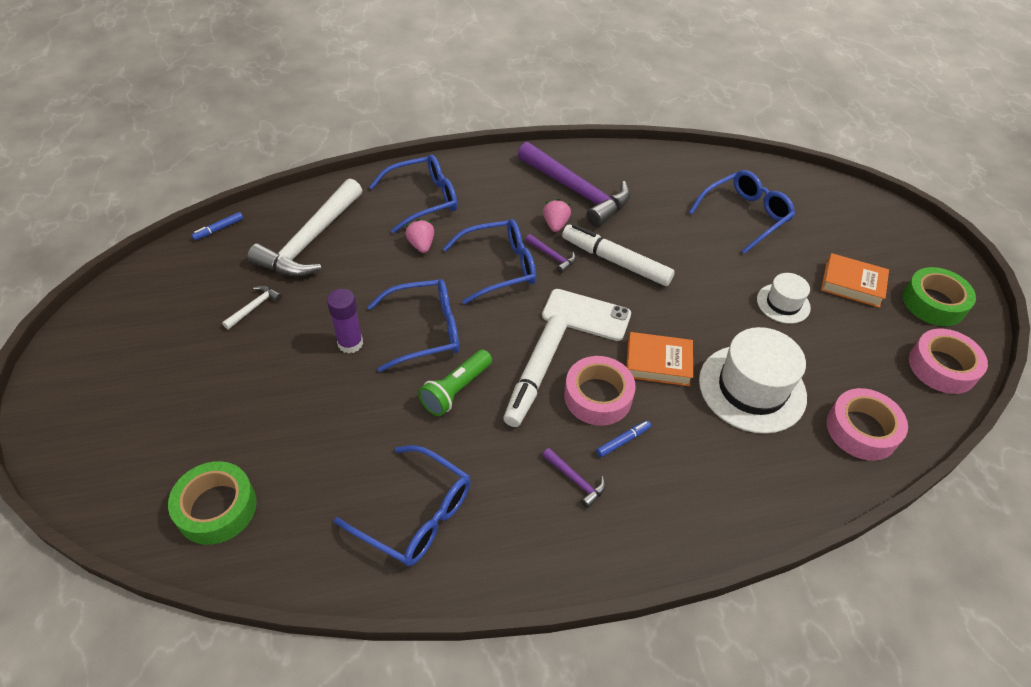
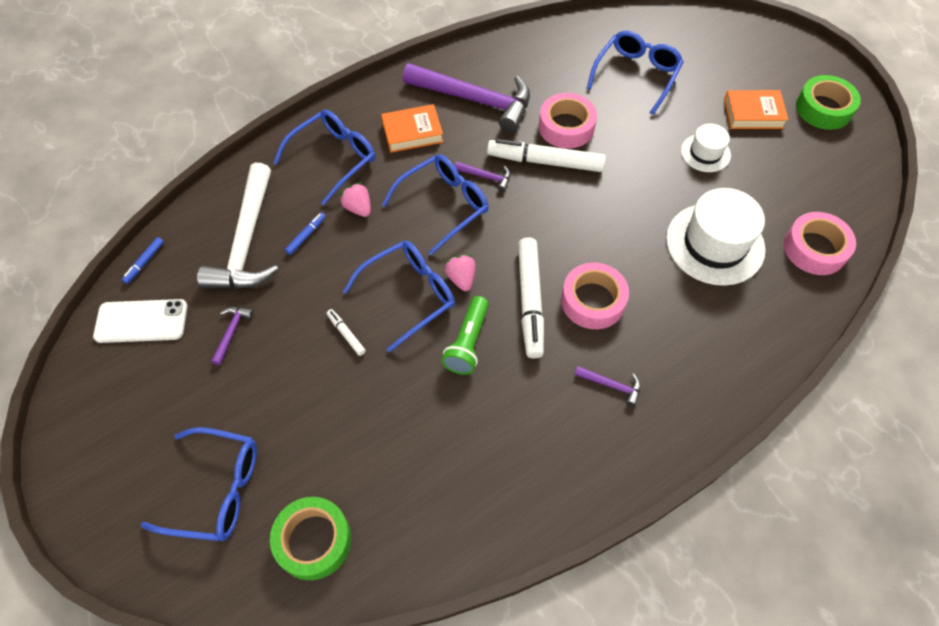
camera: 20 degrees left, 10 degrees up
(254, 307) = (231, 332): white hammer -> purple hammer
(350, 343) = (346, 334): purple glue stick -> white marker
(416, 515) = (494, 472): blue glasses -> blue glasses (216, 490)
(555, 224) = (473, 142): pink strawberry -> pink strawberry (461, 278)
(586, 315) = (545, 225): white phone -> white phone (141, 321)
(623, 441) = (633, 334): blue marker -> blue marker (306, 236)
(658, 363) = (628, 249): orange book -> orange book (412, 132)
(942, 367) = (853, 167): pink tape -> pink tape (566, 127)

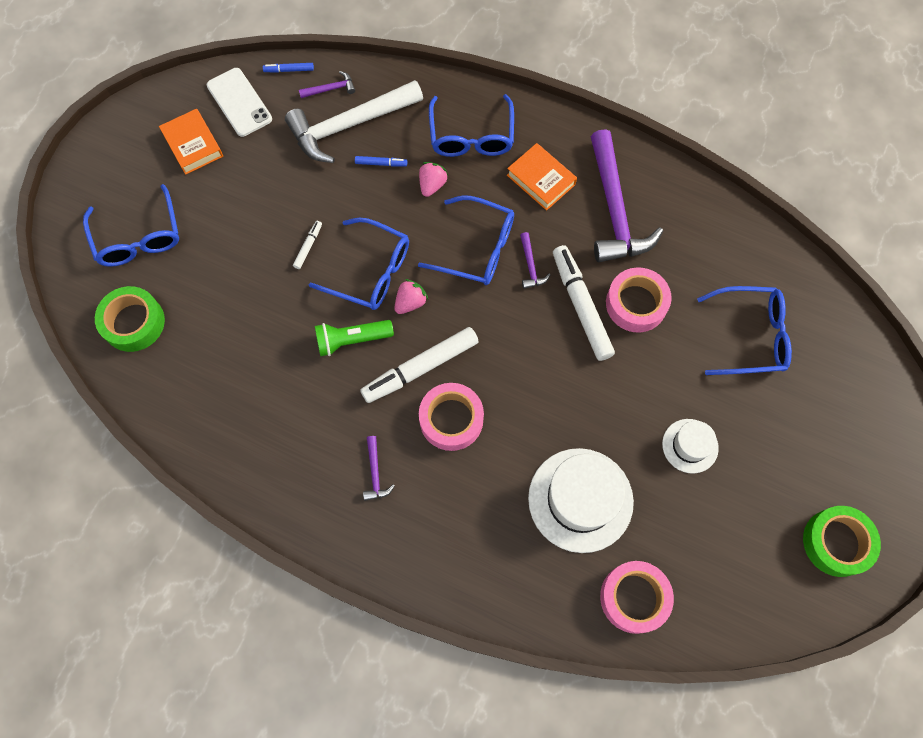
camera: 60 degrees right, 10 degrees up
(231, 332) = (264, 167): purple hammer -> purple hammer (331, 89)
(334, 158) = (471, 136): blue glasses -> blue glasses turned 75 degrees clockwise
(753, 113) = (777, 472): orange book -> orange book (193, 145)

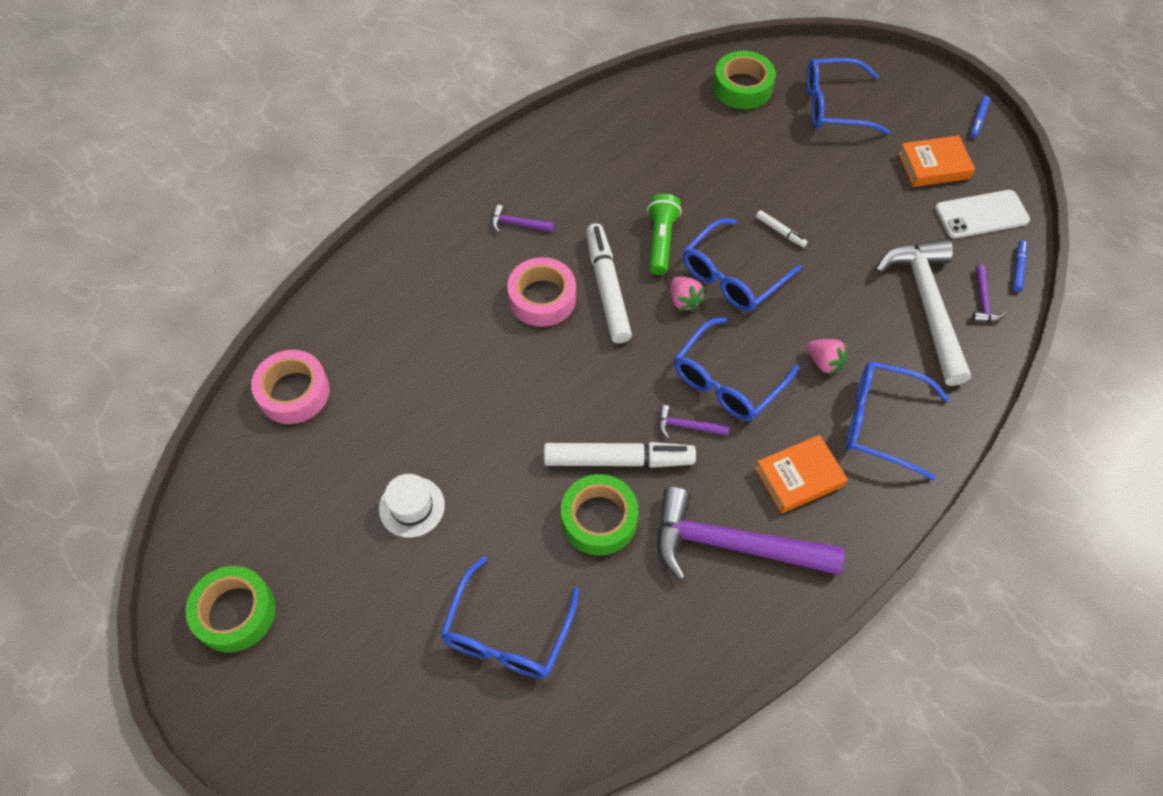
camera: 110 degrees right, 10 degrees down
(381, 163) = (866, 321): blue marker -> blue marker (978, 120)
(580, 500) = (409, 381): white hat -> none
(636, 304) = (599, 519): pink tape -> green tape

